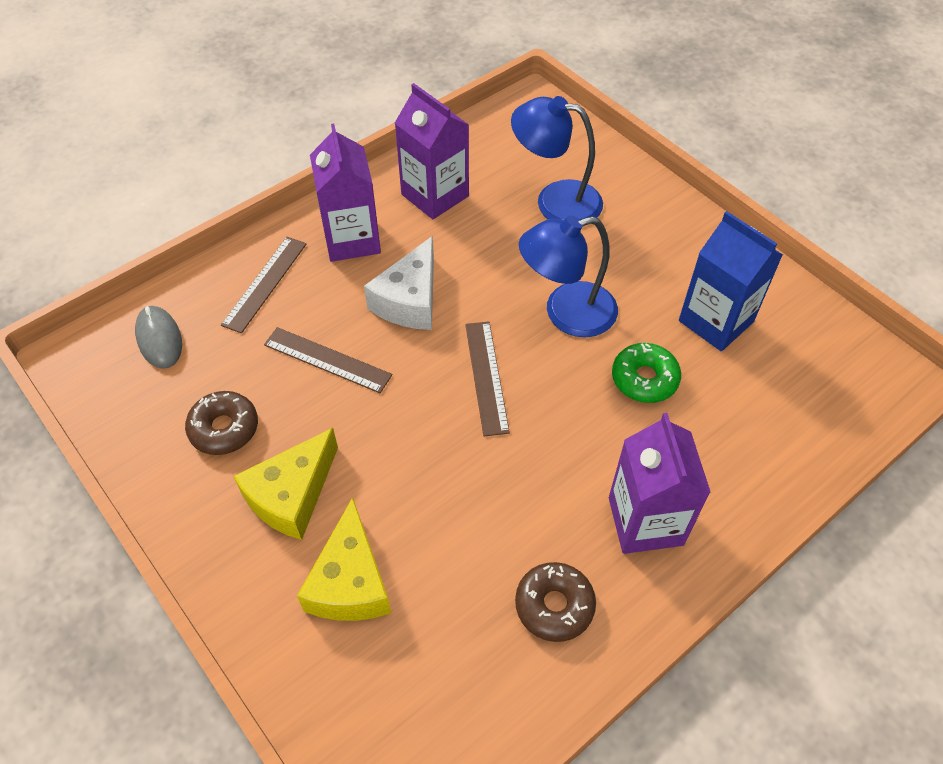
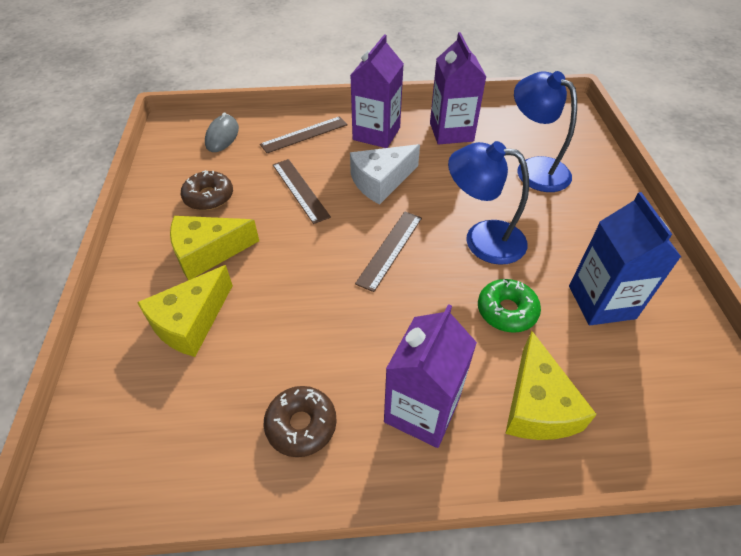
camera: 35 degrees right, 5 degrees down
(732, 454) = (537, 405): none -> yellow cheese

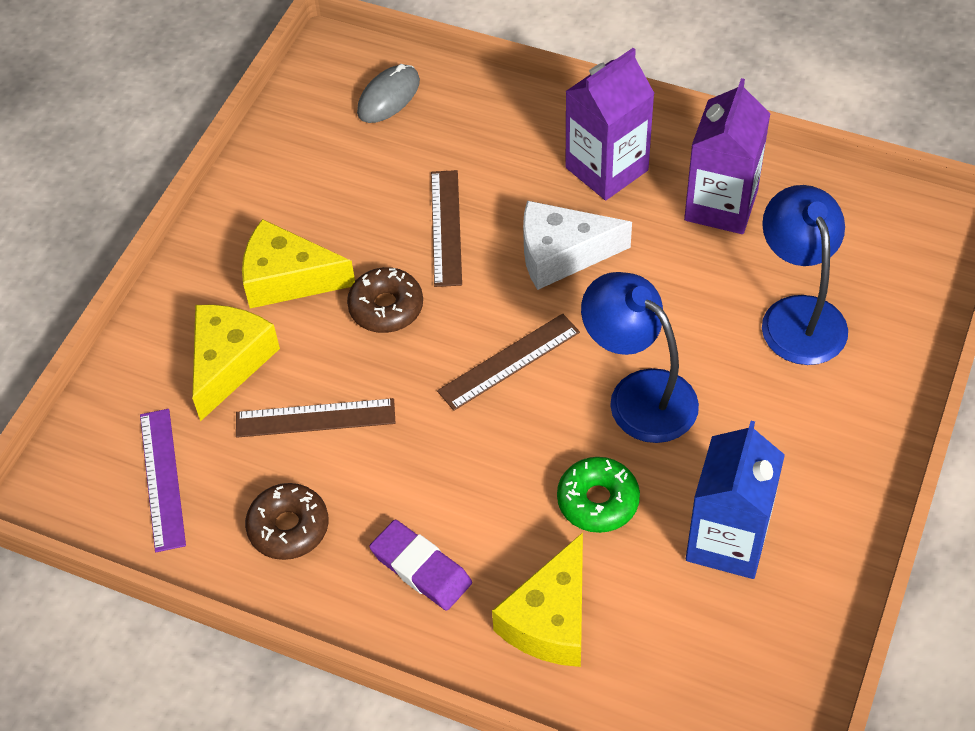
camera: 30 degrees right, 5 degrees up
(173, 432) = (162, 479): none -> purple ruler
(190, 322) = (229, 363): yellow cheese -> yellow cheese turned 135 degrees clockwise
(209, 197) = (325, 195): brown donut -> brown donut (386, 307)
(304, 134) = (502, 133): brown ruler -> brown ruler (315, 418)
(422, 410) = (421, 568): purple carton -> purple eraser

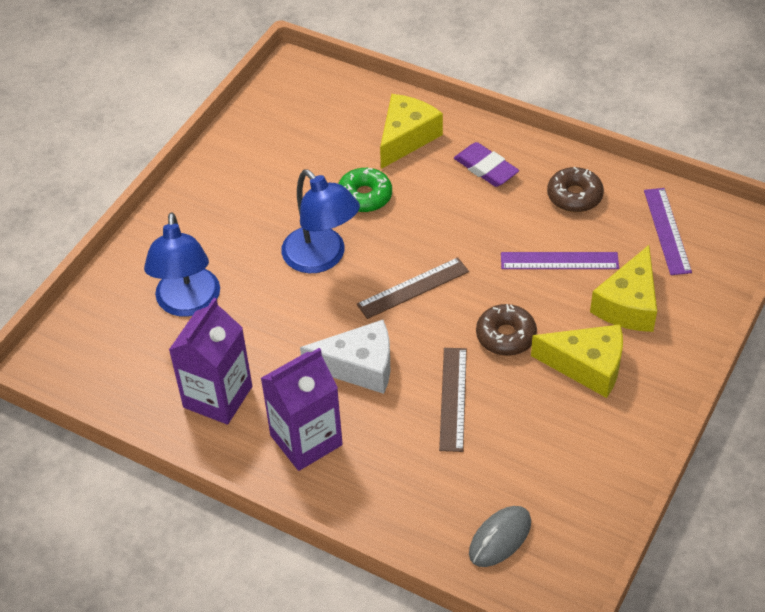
camera: 175 degrees left, 5 degrees down
(315, 418) = (559, 261): brown ruler -> purple ruler
(727, 540) = (286, 169): blue carton -> none

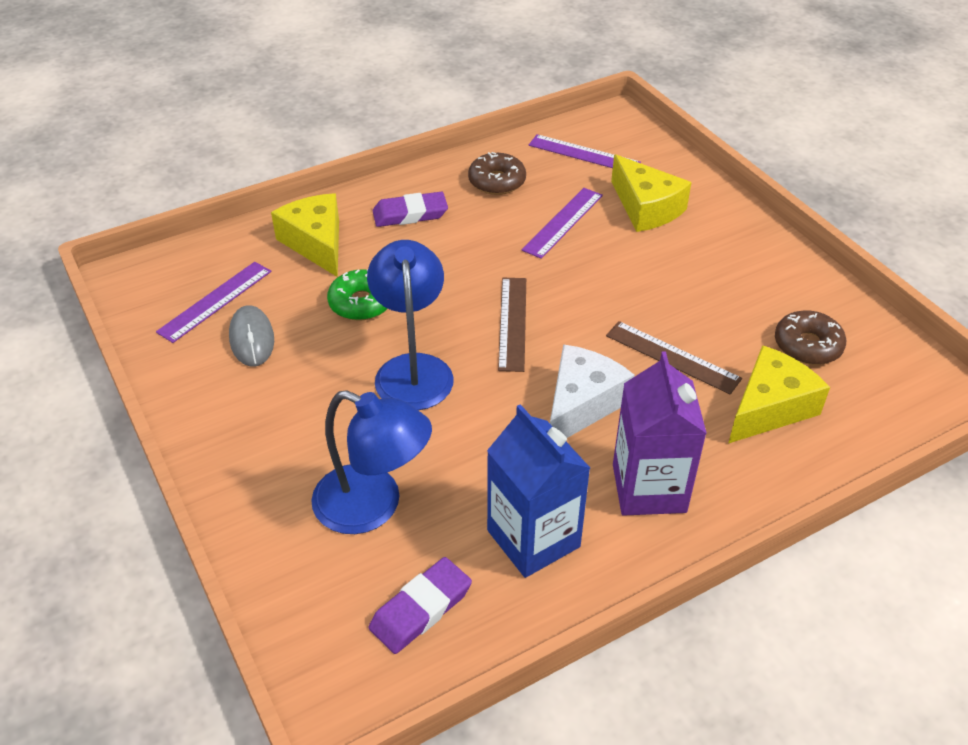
camera: 60 degrees left, 5 degrees down
(127, 368) = (421, 609): none -> purple eraser
(218, 397) = (533, 538): purple carton -> blue carton
(305, 124) = (215, 301): none -> purple ruler
(322, 258) = (413, 369): blue lamp -> blue lamp turned 90 degrees counterclockwise
(500, 538) = (859, 399): grey mouse -> grey mouse (252, 339)
(506, 336) = (623, 291): brown donut -> brown donut (807, 346)
(587, 366) = (696, 260): yellow cheese -> yellow cheese (770, 408)

